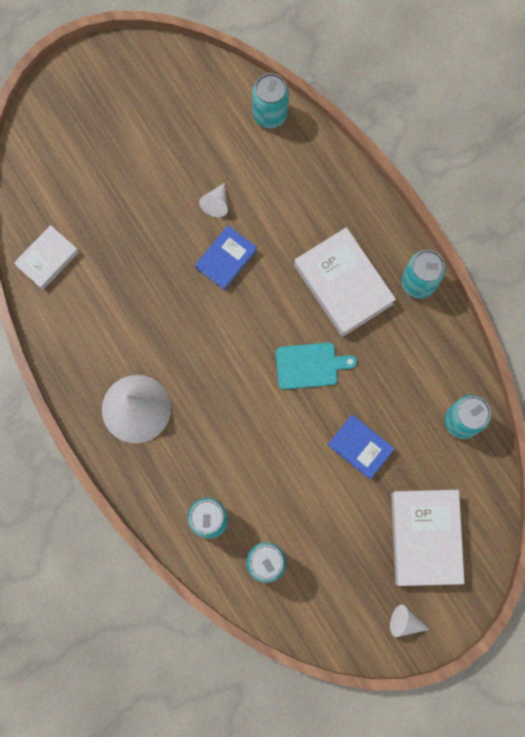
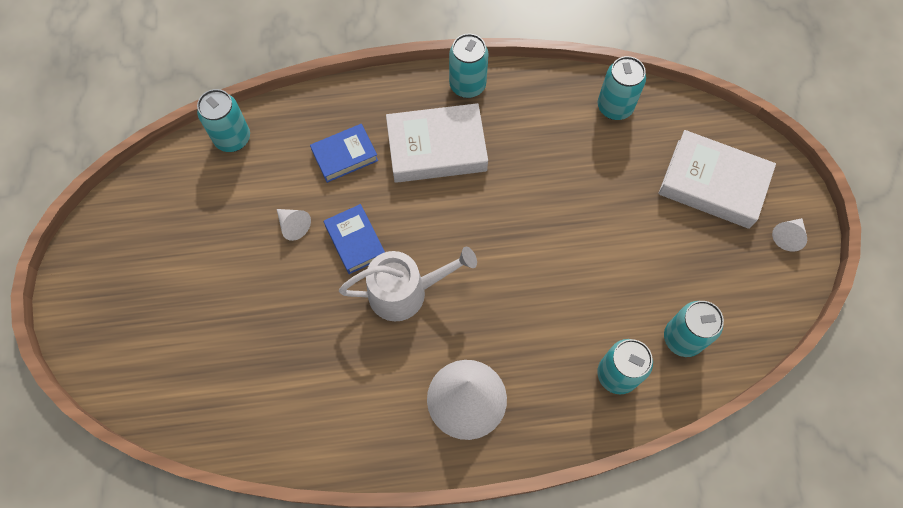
camera: 65 degrees left, 10 degrees down
(48, 259) = (256, 422): white book -> none
(201, 320) = (405, 292): none -> white watering can
(310, 365) = (501, 211): turquoise cutting board -> none
(360, 447) = (602, 202): blue book -> blue book (345, 156)

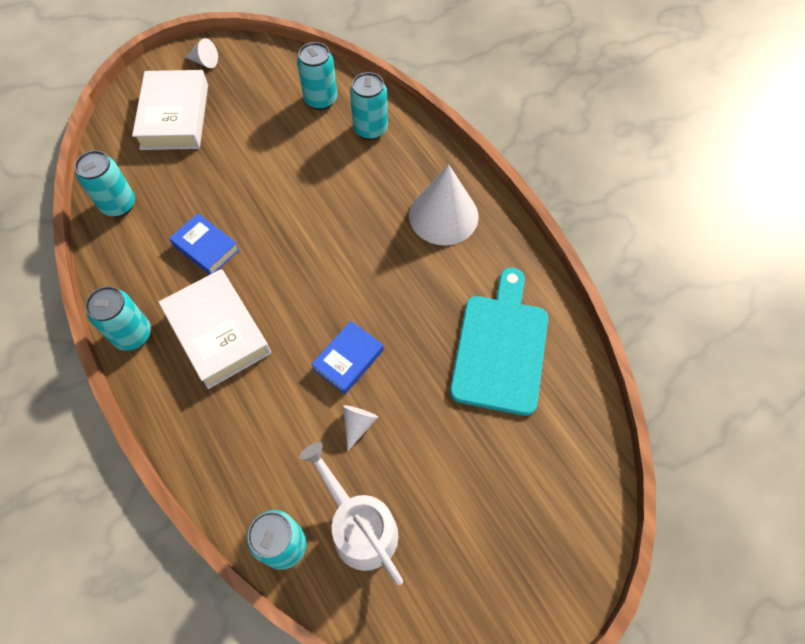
camera: 115 degrees left, 5 degrees down
(294, 379) = (500, 348): none -> turquoise cutting board
(345, 156) = (259, 414): blue book -> blue book (206, 247)
(405, 292) = (377, 296): white watering can -> white watering can (360, 527)

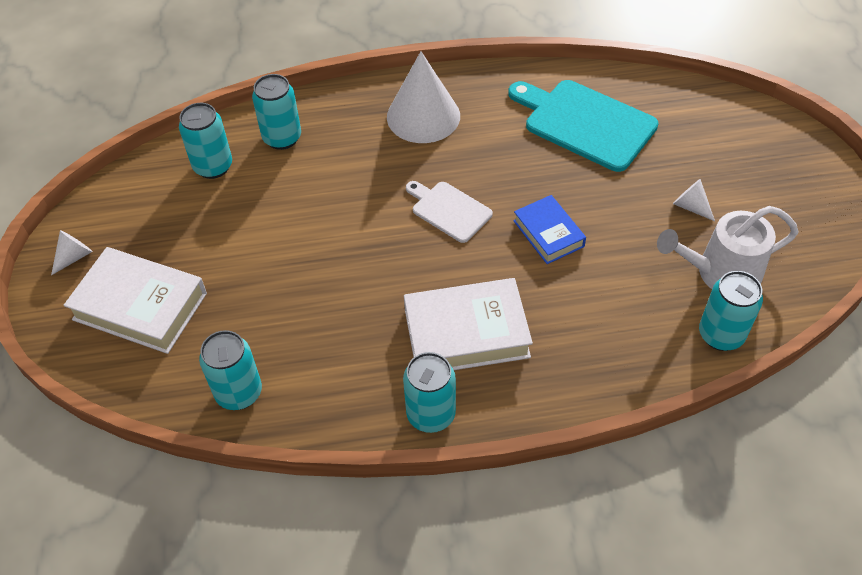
camera: 65 degrees left, 10 degrees down
(206, 247) = (351, 319): blue book -> none
(343, 274) = (449, 210): none -> white cutting board
(358, 424) = (620, 245): white cone -> white cone (690, 206)

